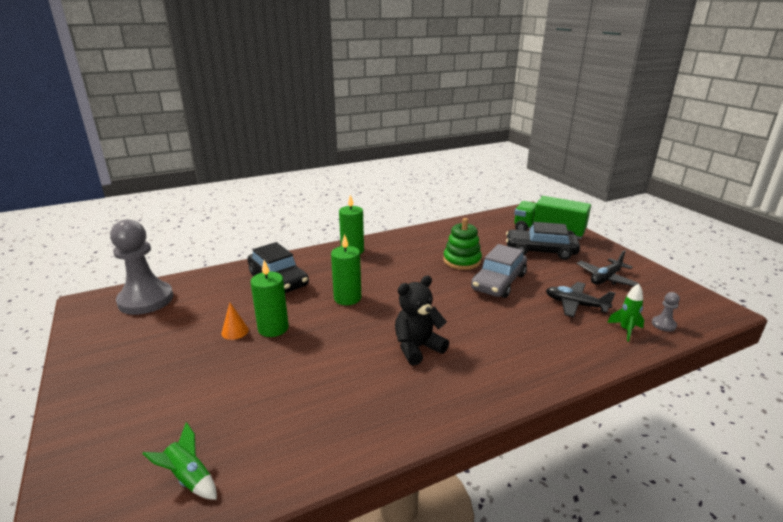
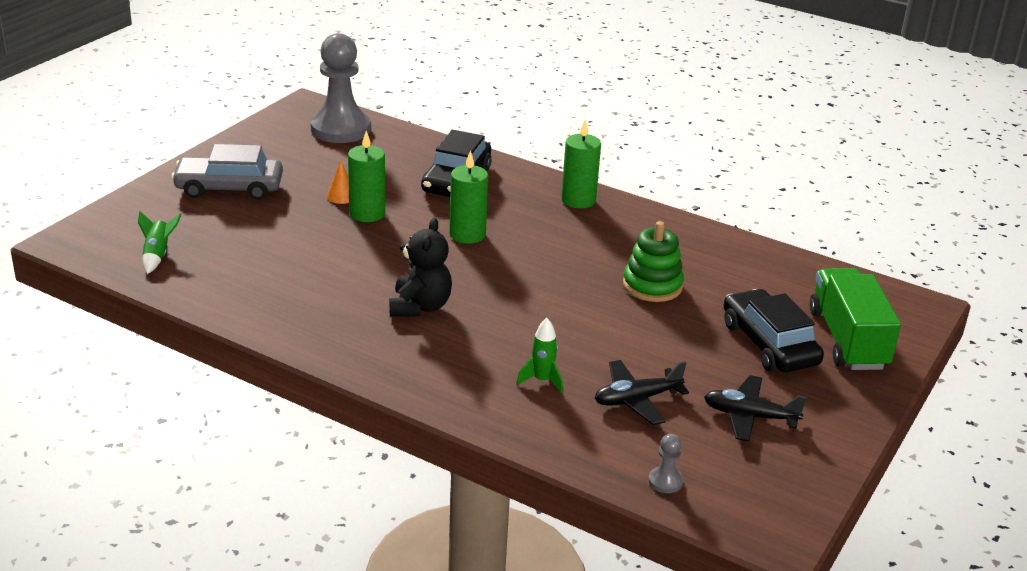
camera: 55 degrees right, 5 degrees up
(417, 348) = (420, 307): black teddy bear -> black teddy bear turned 75 degrees clockwise
(498, 282) = (628, 327): grey car -> grey car (229, 188)
(575, 305) = (637, 400): black plane -> black plane turned 105 degrees counterclockwise
(625, 330) = (614, 449): green rocket -> green rocket (542, 380)

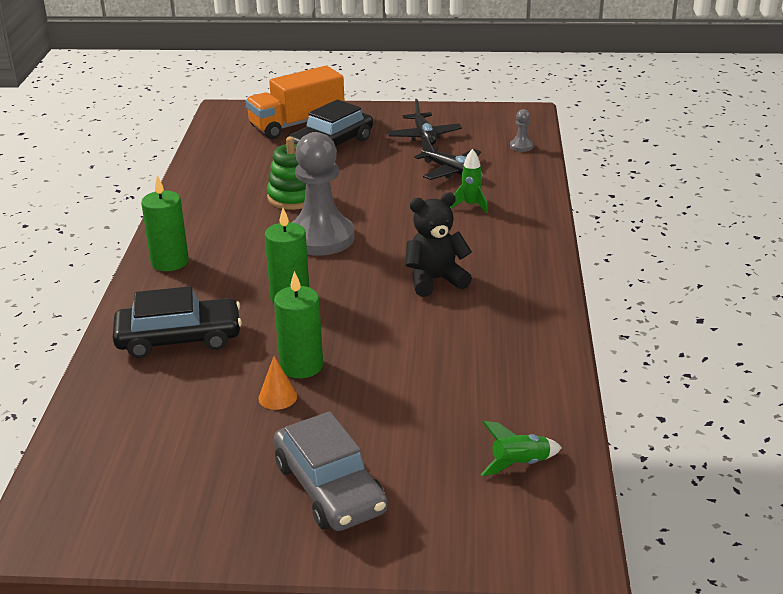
camera: 115 degrees left, 0 degrees up
(340, 129) = (98, 470): grey pawn -> grey pawn (321, 238)
(847, 339) = (297, 124): green truck -> orange truck

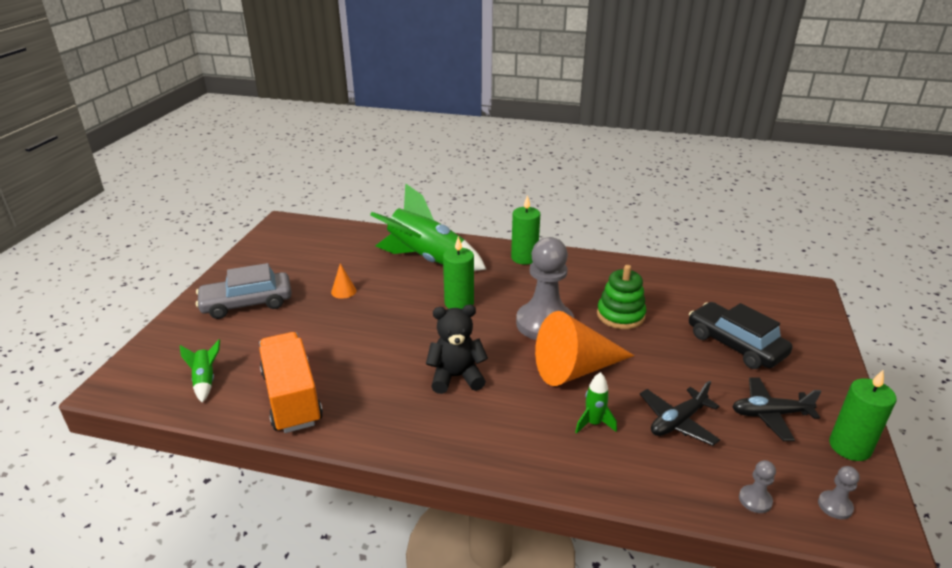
camera: 100 degrees right, 0 degrees up
(179, 339) = (426, 260): black car -> green rocket
(297, 124) = (783, 327): orange truck -> orange truck (292, 398)
(301, 366) = (371, 302): green candle -> green candle (849, 447)
(396, 217) = (575, 369): none -> orange cone
(435, 280) = (456, 377): black teddy bear -> black teddy bear turned 90 degrees counterclockwise
(511, 122) = (835, 506): none -> grey pawn

